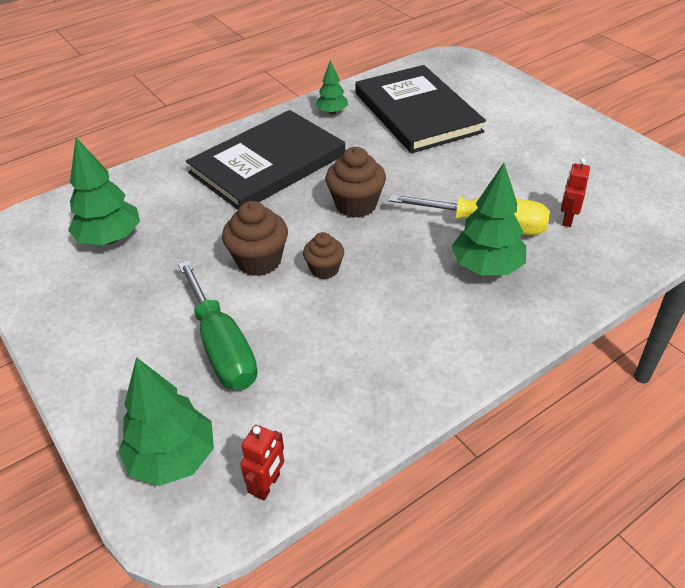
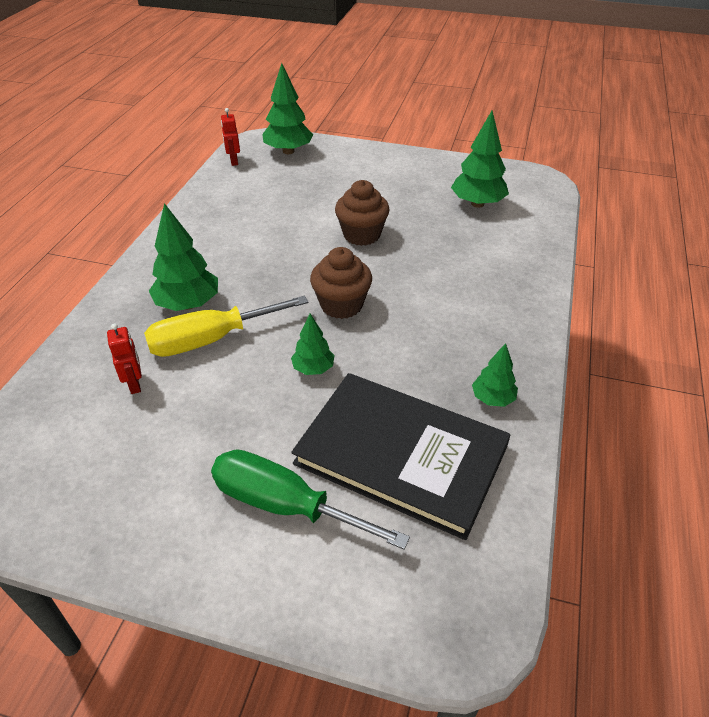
camera: 140 degrees right, 0 degrees up
(222, 347) = (321, 190): green screwdriver -> green screwdriver (285, 505)
(267, 164) = (463, 304): black book -> none
(324, 269) = (310, 250): brown cupcake -> none
(424, 172) = (313, 368): none -> green tree

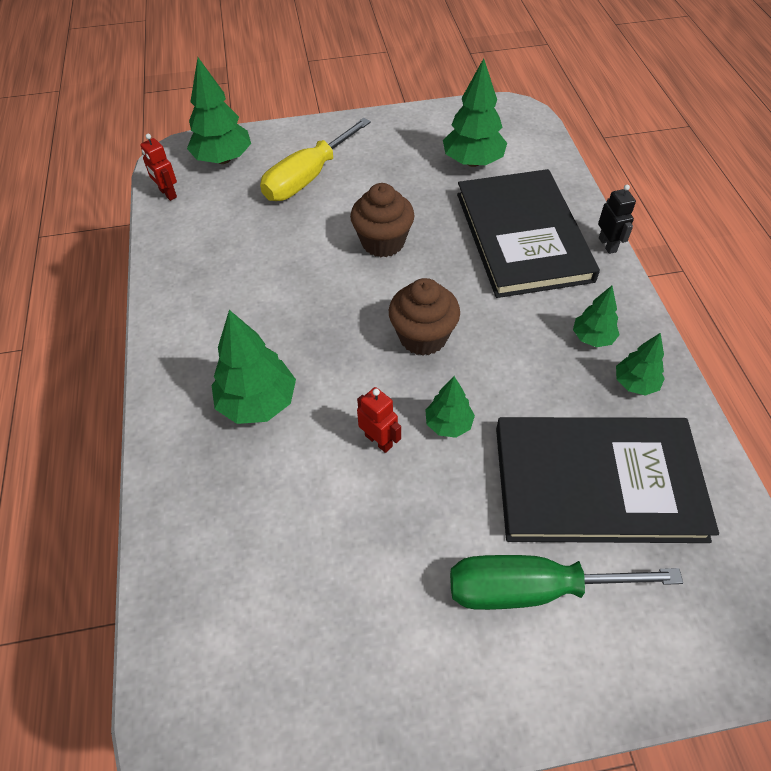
camera: 25 degrees left, 10 degrees up
(135, 384) = (274, 527): red robot -> red robot (379, 440)
(211, 340) = (316, 436): yellow screwdriver -> yellow screwdriver (307, 178)
(478, 265) = (522, 236): none -> black book
(481, 353) = (592, 338): none -> green tree
(549, 293) = (607, 245): none -> black robot

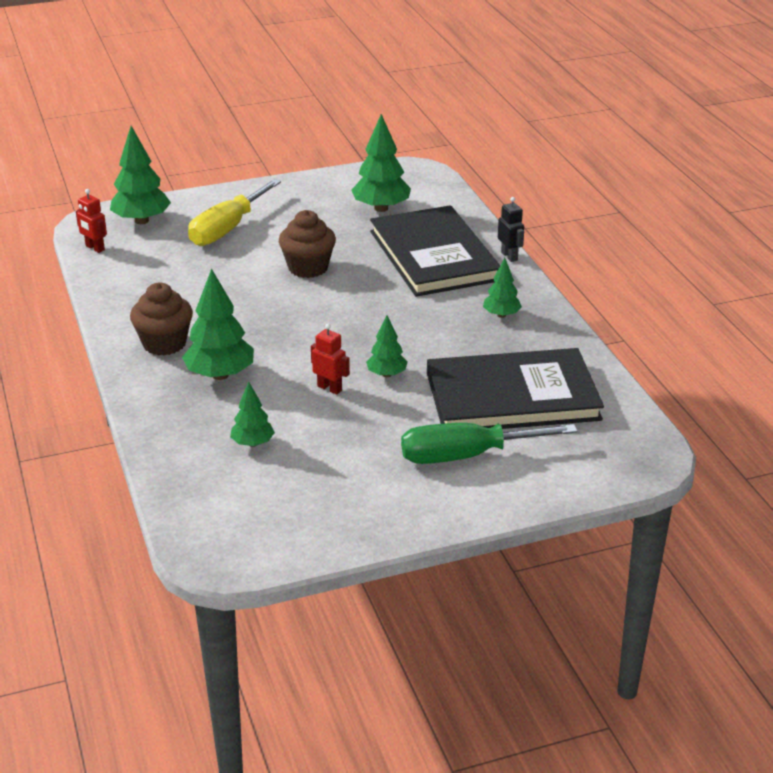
camera: 10 degrees left, 20 degrees down
(423, 337) = (355, 325): brown cupcake -> brown cupcake (164, 343)
(635, 384) = (539, 339): green tree -> green tree (252, 443)

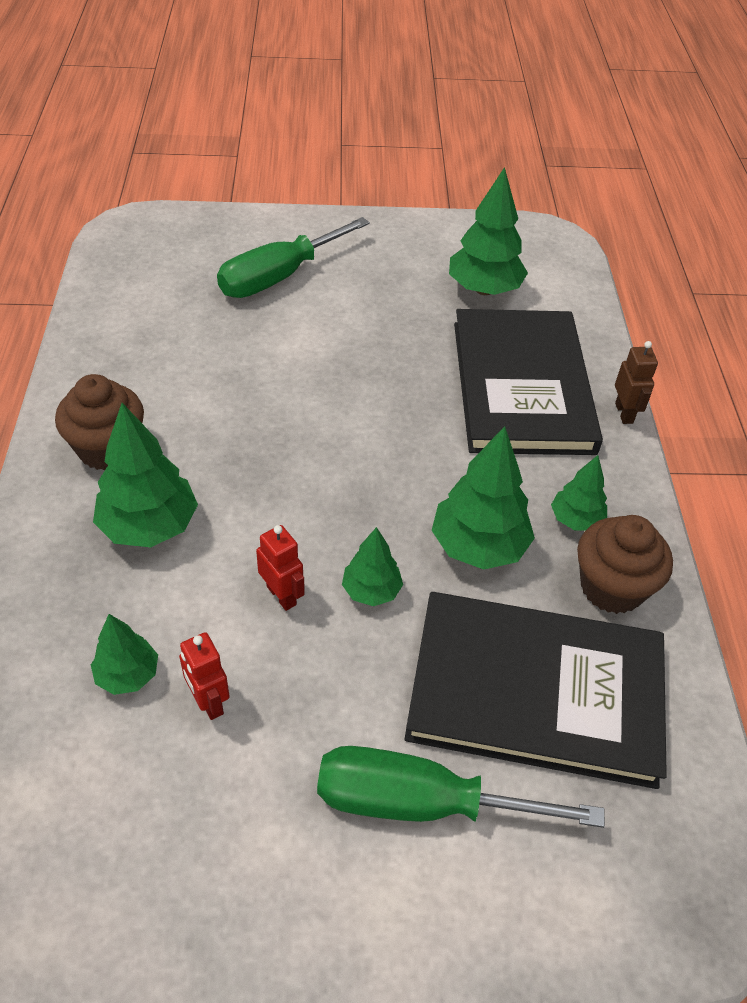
camera: 15 degrees right, 15 degrees up
(94, 248) = (108, 269): red robot -> red robot (208, 702)
(141, 221) = (184, 240): green tree -> green tree (478, 546)
(227, 229) = (278, 277): yellow screwdriver -> green screwdriver
(308, 268) = (349, 365): brown cupcake -> brown cupcake (612, 587)
(509, 256) = (624, 413): black robot -> brown robot

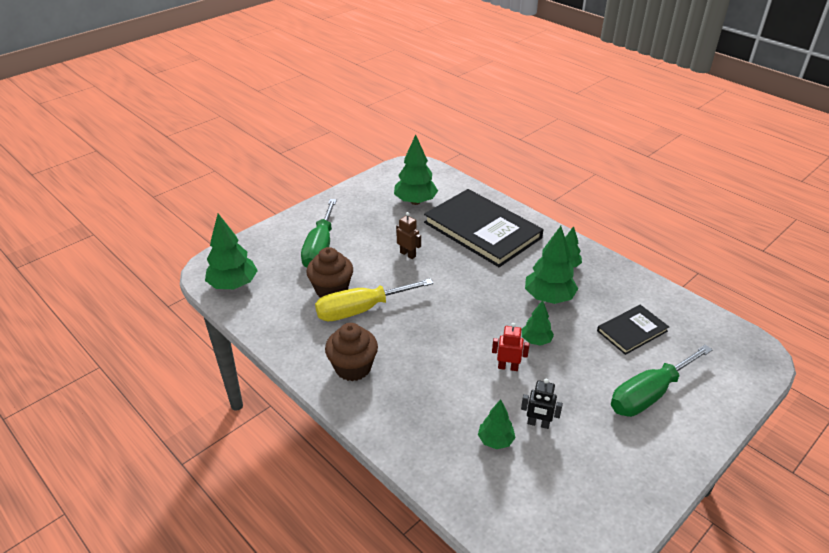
camera: 40 degrees left, 10 degrees down
(149, 526) = (419, 383): green tree -> green tree (233, 285)
(208, 702) = (538, 424): red robot -> black robot
(216, 385) = (361, 310): none -> yellow screwdriver
(535, 691) = (632, 331): black book -> black book, size x0.50
(612, 587) = (607, 280): brown cupcake -> brown cupcake (331, 290)
(624, 413) = (530, 217): brown robot -> brown robot (408, 254)

